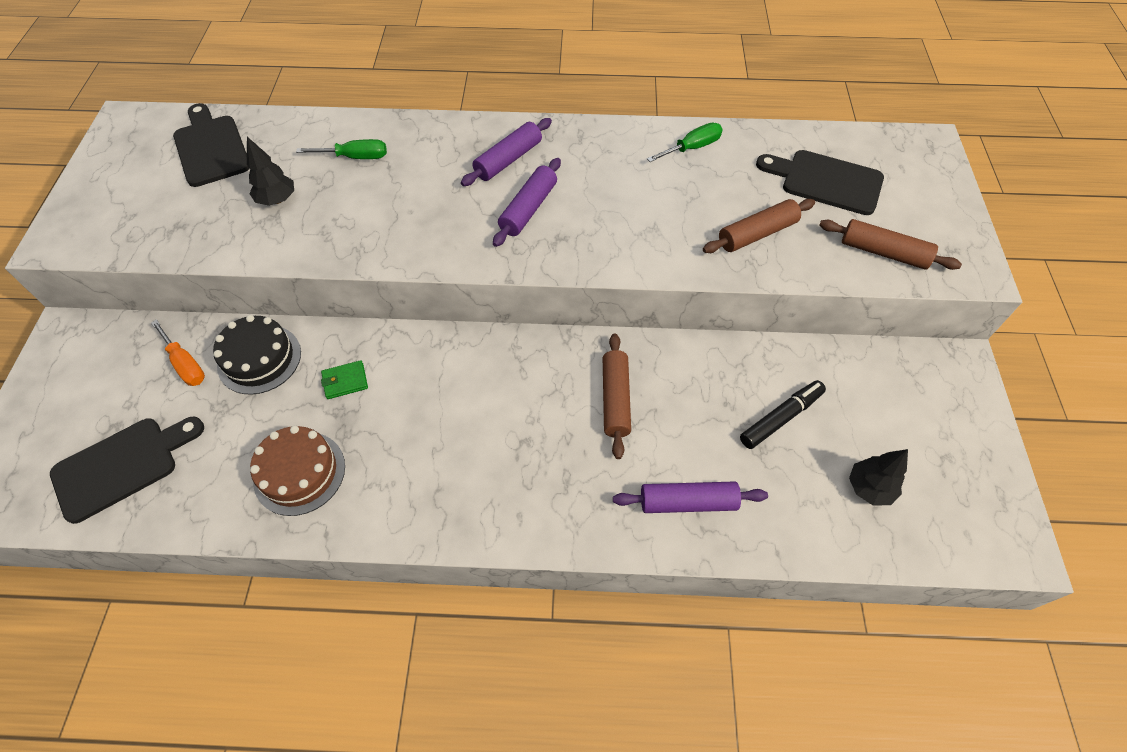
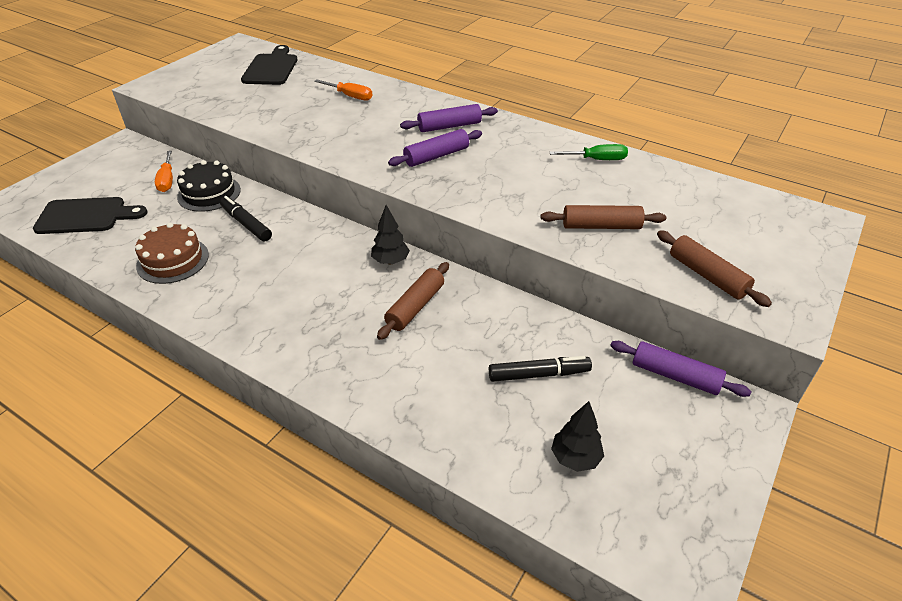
camera: 30 degrees right, 15 degrees down
(277, 200) = (282, 103): black tree -> black tree (390, 261)
(345, 381) = (246, 224): green wallet -> black marker
(355, 157) = (350, 96): green screwdriver -> orange screwdriver
(687, 502) = (410, 394): purple rolling pin -> purple rolling pin (675, 376)
(826, 181) = (696, 214): black cutting board -> none

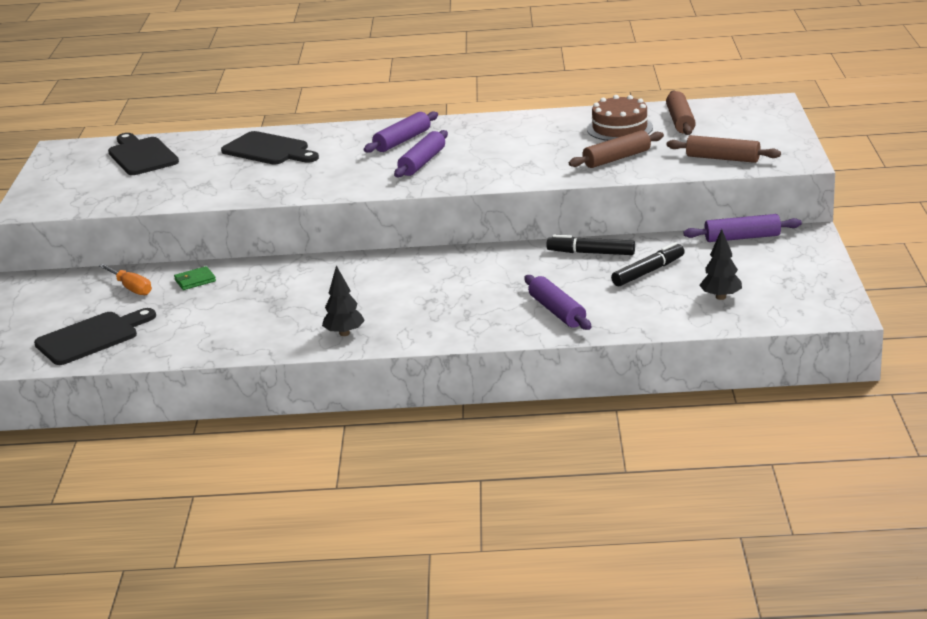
camera: 30 degrees left, 15 degrees down
(173, 260) = (242, 328): brown cake -> brown cake (619, 128)
(209, 193) = (195, 280): black cake -> green wallet
(246, 224) = (272, 285): black marker -> black marker (591, 253)
(350, 96) = (268, 150): orange screwdriver -> black cutting board
(390, 261) = (446, 259): black tree -> black tree (344, 333)
(405, 382) = (557, 311): none -> purple rolling pin
(415, 307) = (506, 274): brown rolling pin -> brown rolling pin (680, 121)
(597, 160) = (562, 122): green screwdriver -> none

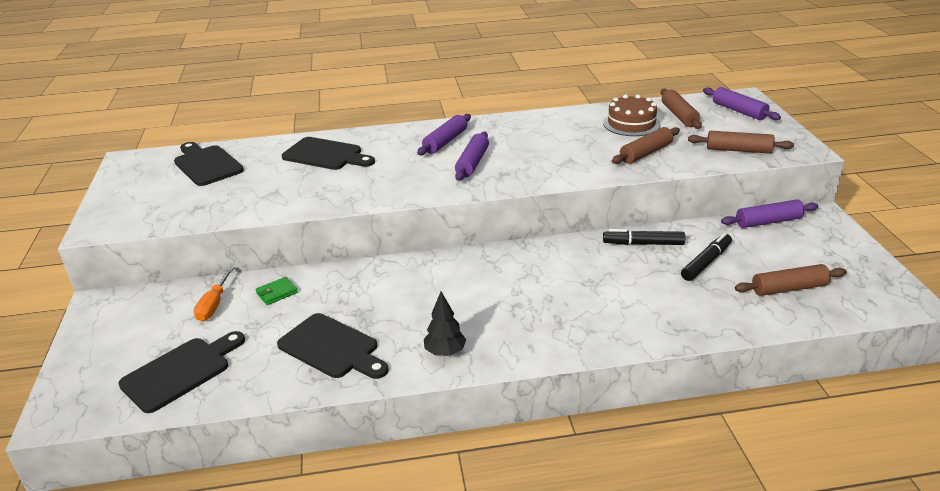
camera: 10 degrees left, 5 degrees up
(131, 288) = (214, 305): orange screwdriver -> orange screwdriver turned 60 degrees clockwise
(237, 326) = (332, 348): none -> black cutting board
(557, 311) = (644, 313): purple rolling pin -> purple rolling pin (739, 111)
(721, 297) = (789, 288): black tree -> brown rolling pin

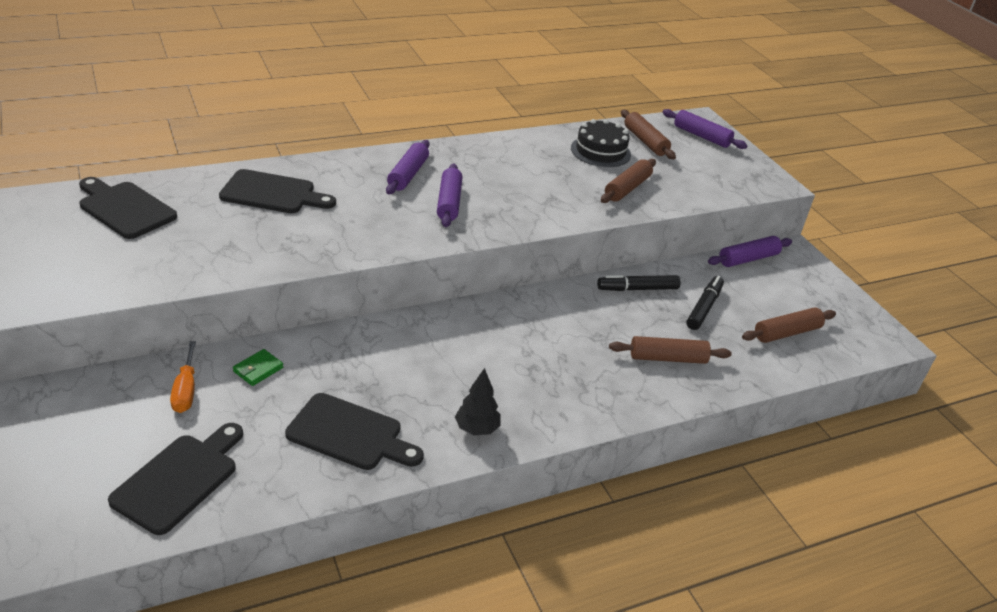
camera: 20 degrees left, 5 degrees up
(631, 124) = (600, 151): brown cake -> black cake
(738, 150) = (715, 184): brown rolling pin -> brown rolling pin (667, 358)

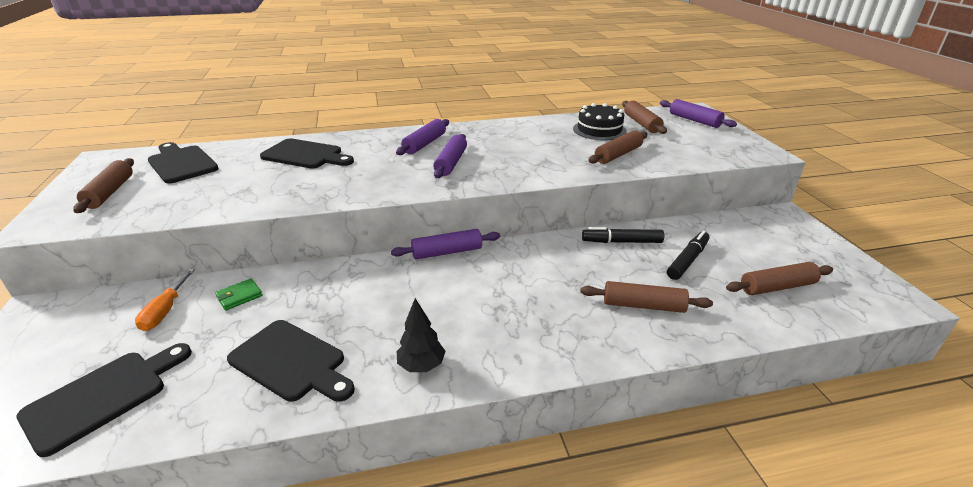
camera: 15 degrees right, 5 degrees down
(66, 254) = (110, 192): none -> brown rolling pin
(748, 259) = (736, 220): purple rolling pin -> purple rolling pin (447, 252)

